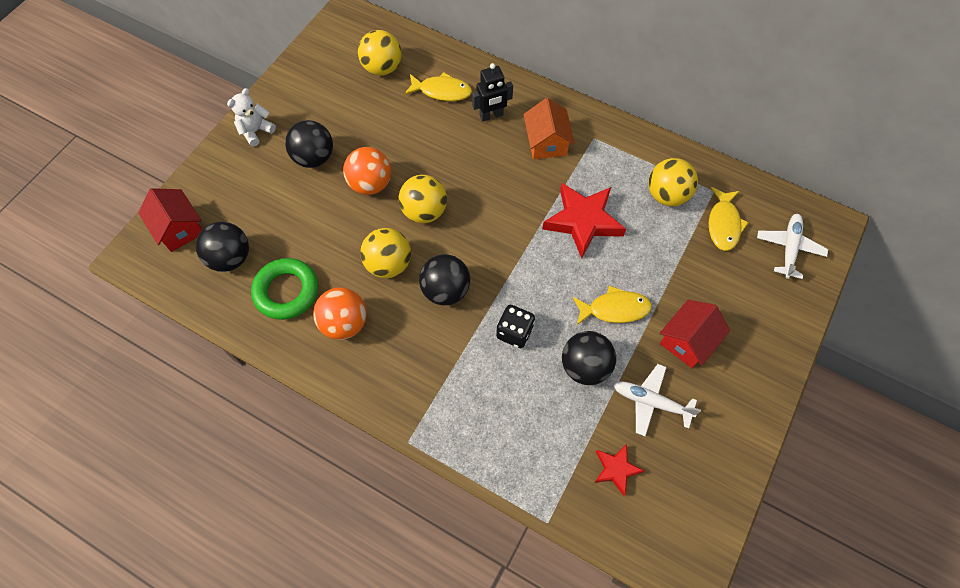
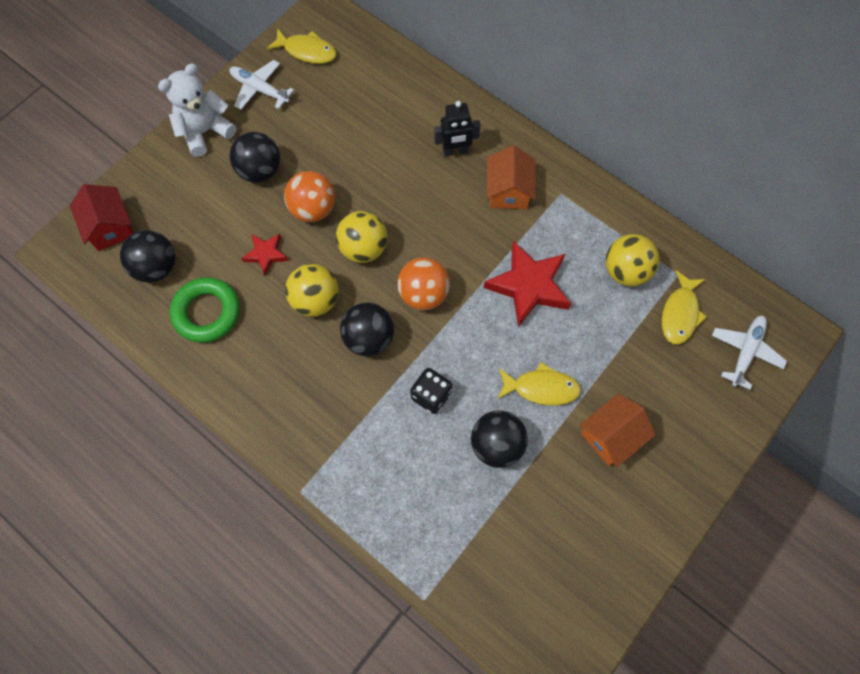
camera: 10 degrees right, 5 degrees up
(256, 131) = (205, 131): white teddy bear -> white teddy bear, size x1.50
(344, 323) = (259, 356): orange ball -> orange ball (423, 294)
(382, 68) = (349, 79): yellow ball -> none
(442, 91) = (408, 115): yellow fish -> yellow fish (307, 51)
(616, 469) = (505, 558): red star -> red star (266, 254)
(651, 402) = (557, 494): white plane -> white plane (260, 89)
(687, 341) = (611, 436): red house -> orange house

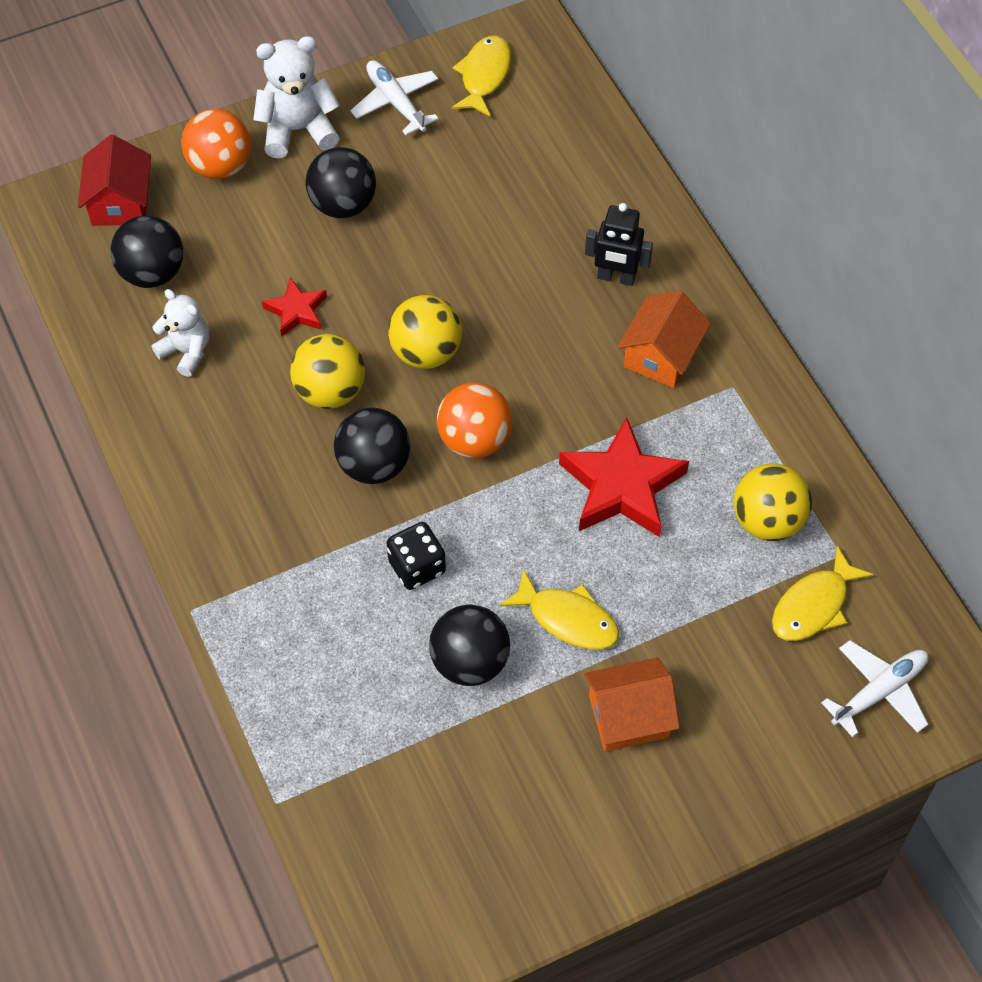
camera: 25 degrees right, 10 degrees down
(207, 312) = (186, 351): green ring -> white teddy bear
(307, 51) = (484, 76): yellow fish -> yellow fish turned 120 degrees counterclockwise
(313, 209) = (386, 278): orange ball -> orange ball (220, 166)

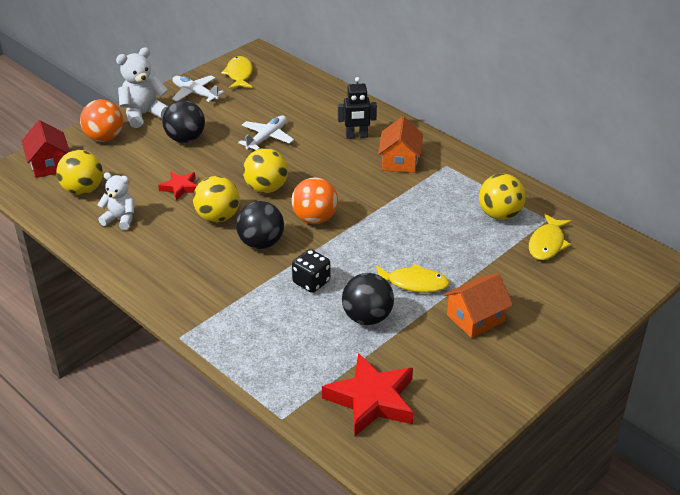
camera: 20 degrees left, 20 degrees down
(152, 273) = (83, 190): black ball -> yellow ball
(622, 486) = (410, 219): red star -> red star (372, 400)
(879, 692) = (606, 271): white plane -> white plane (267, 138)

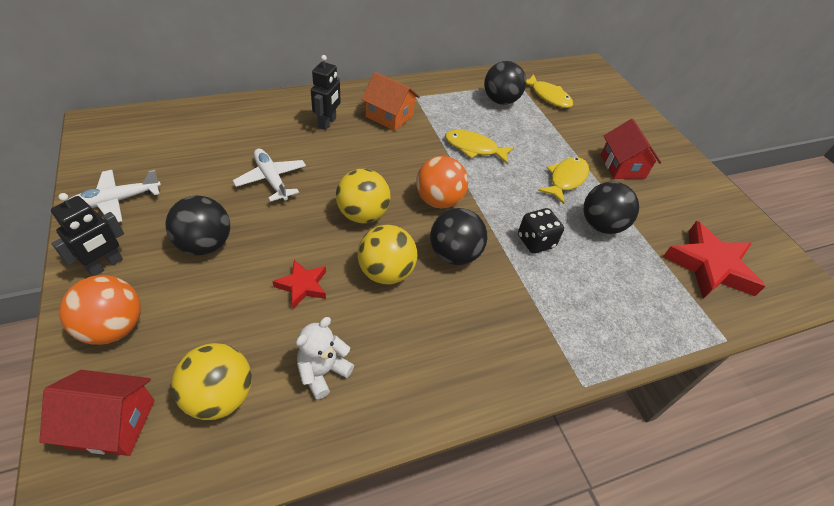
camera: 70 degrees left, 10 degrees up
(144, 115) = (106, 265): white teddy bear -> black robot
(239, 74) = (122, 152): yellow fish -> yellow fish (474, 148)
(475, 318) = (622, 166): orange house -> red house
(499, 215) = (500, 101): yellow ball -> black ball

